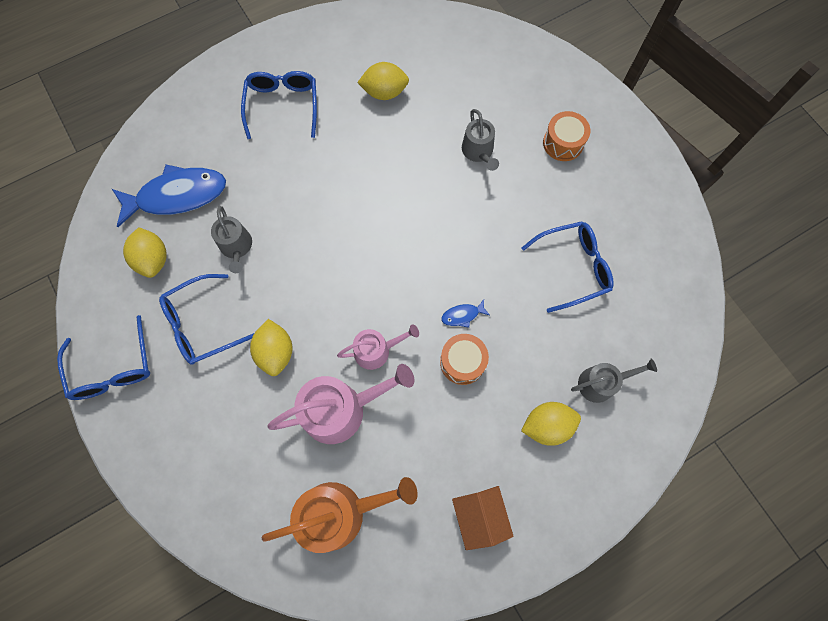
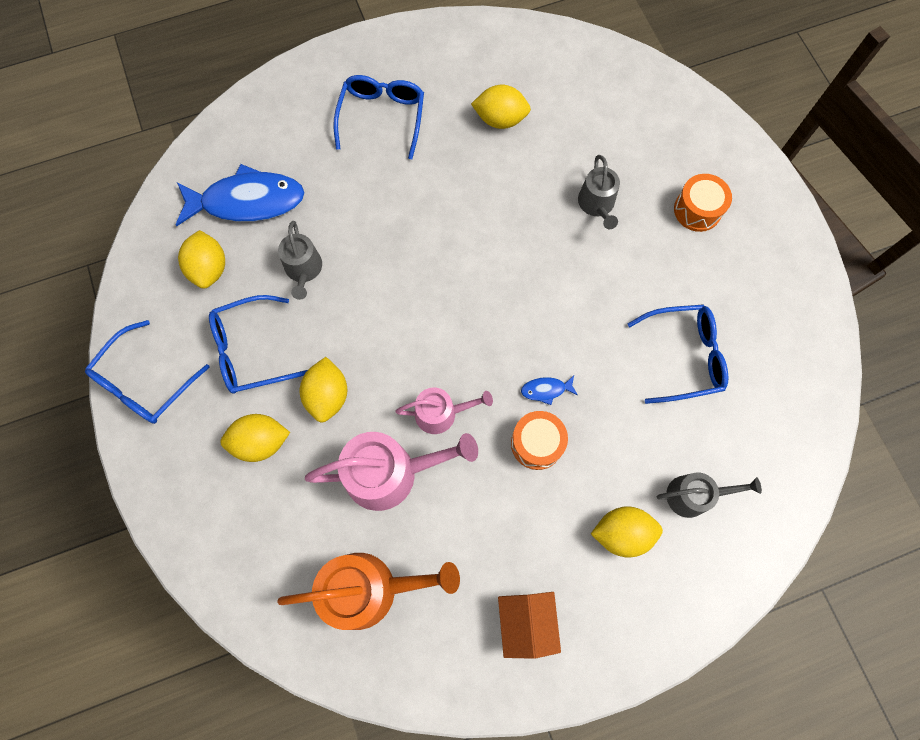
camera: 10 degrees right, 0 degrees up
(113, 367) = (145, 382): blue glasses -> blue glasses turned 45 degrees clockwise
(224, 402) = (261, 442): none -> yellow lemon

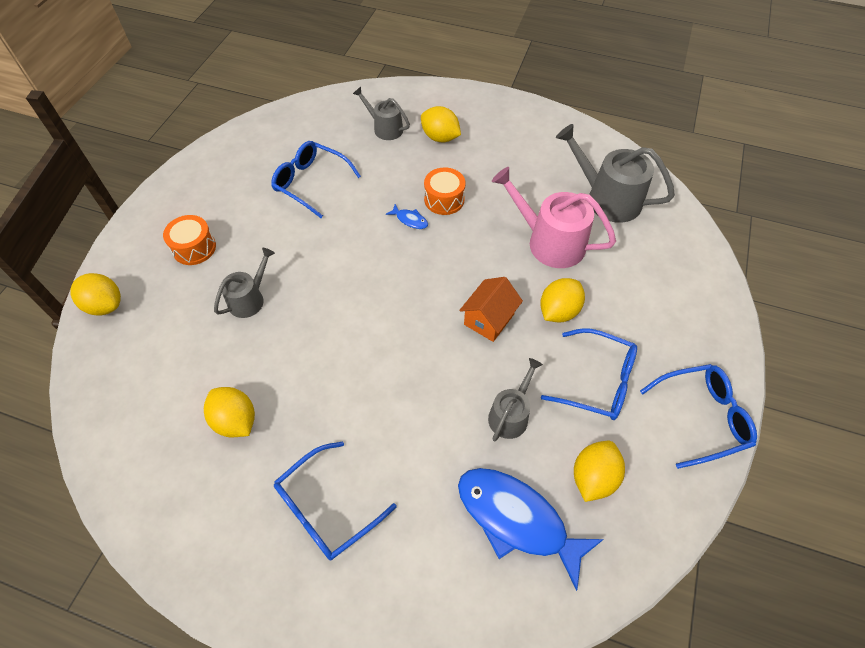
camera: 140 degrees left, 15 degrees down
(261, 442) = (628, 314): yellow lemon -> yellow lemon (105, 305)
(369, 589) = (607, 198): orange watering can -> grey watering can
(441, 413) = (488, 251): pink watering can -> none
(526, 622) = (528, 137): orange house -> orange house (489, 319)

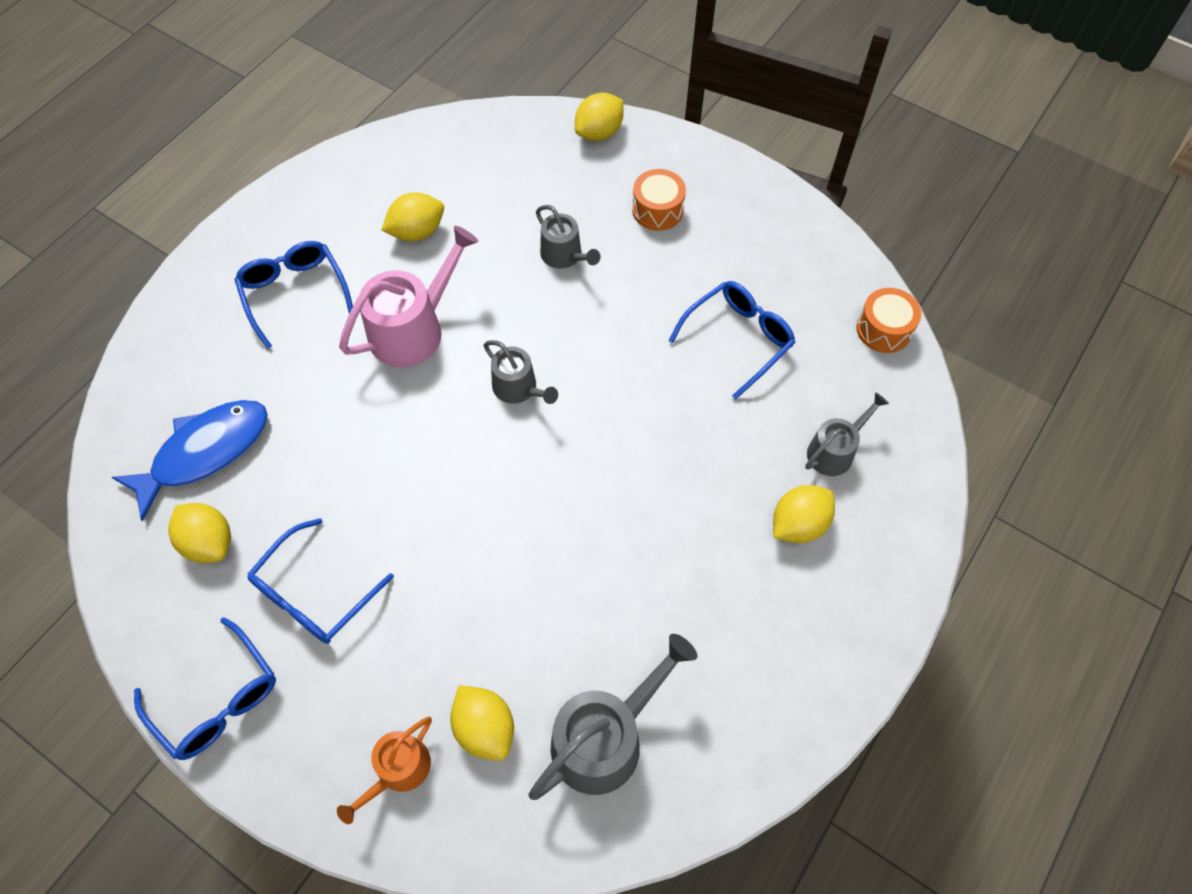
camera: 105 degrees right, 5 degrees up
(410, 220) = (638, 444): blue fish -> none
(444, 199) = (665, 496): orange drum -> orange drum (884, 329)
(489, 319) = (447, 496): orange house -> none
(510, 415) = (315, 481): grey watering can -> grey watering can (518, 388)
(549, 242) = (545, 615): pink watering can -> pink watering can (413, 329)
(558, 311) = (429, 585): yellow lemon -> yellow lemon (485, 728)
(681, 292) = (398, 770): none -> orange watering can
(701, 417) = (217, 699): blue glasses -> blue glasses turned 45 degrees counterclockwise

